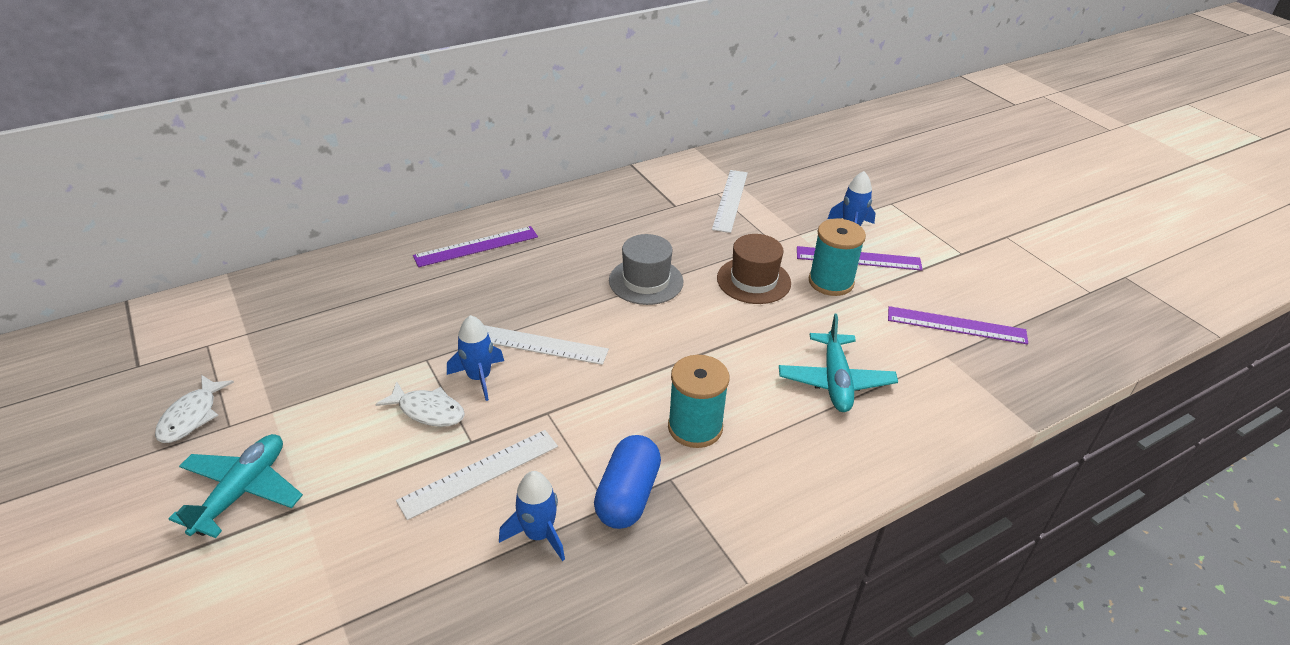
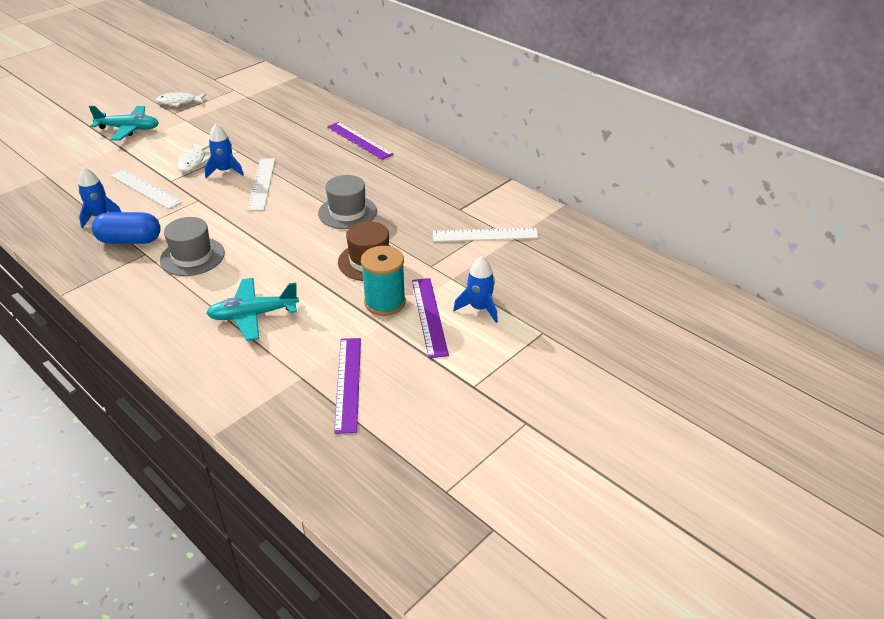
camera: 75 degrees right, 0 degrees up
(695, 427) = (192, 256): turquoise spool -> grey hat

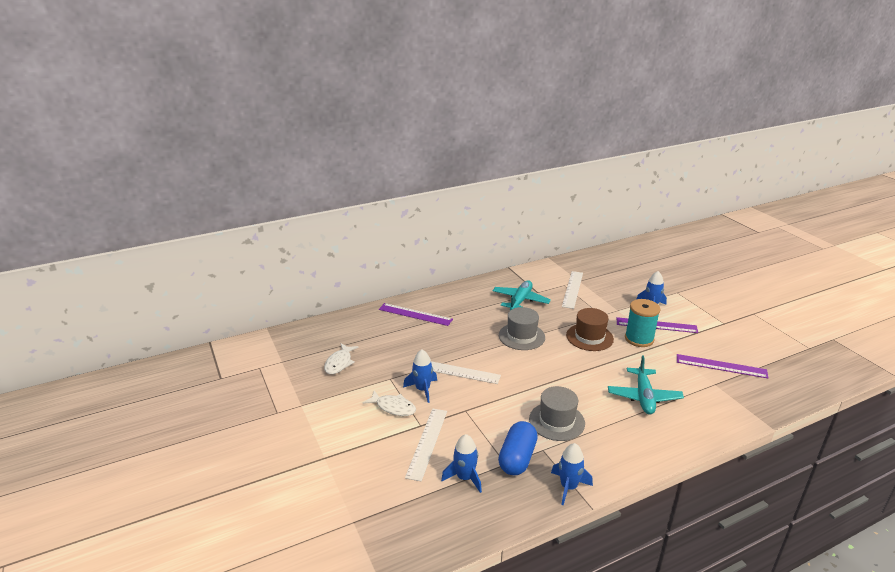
camera: 70 degrees left, 10 degrees down
(91, 276) = (568, 487): none -> blue rocket
(129, 129) = (288, 448): turquoise plane -> turquoise plane (520, 301)
(145, 188) = (427, 443): white ruler -> white ruler turned 45 degrees counterclockwise
(179, 102) = (255, 407): white fish -> white fish (339, 363)
(359, 140) = (415, 314): purple ruler -> purple ruler turned 45 degrees clockwise

